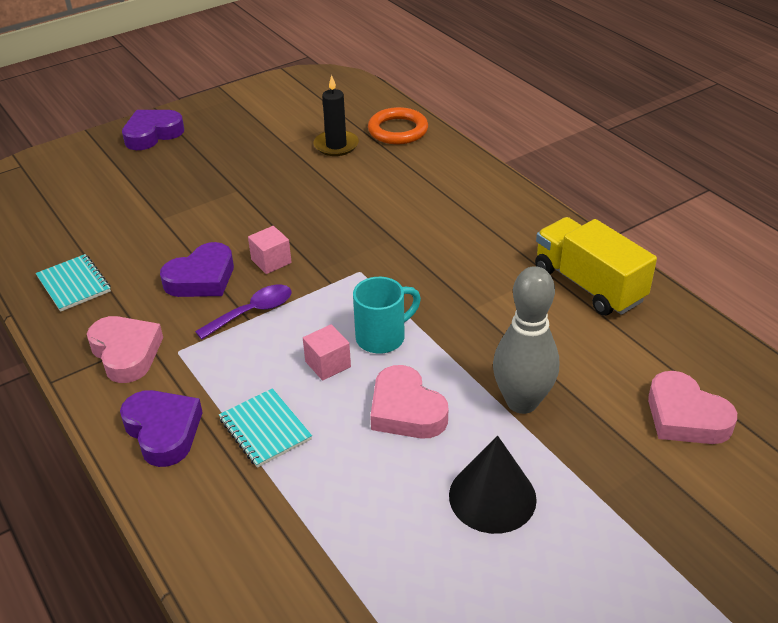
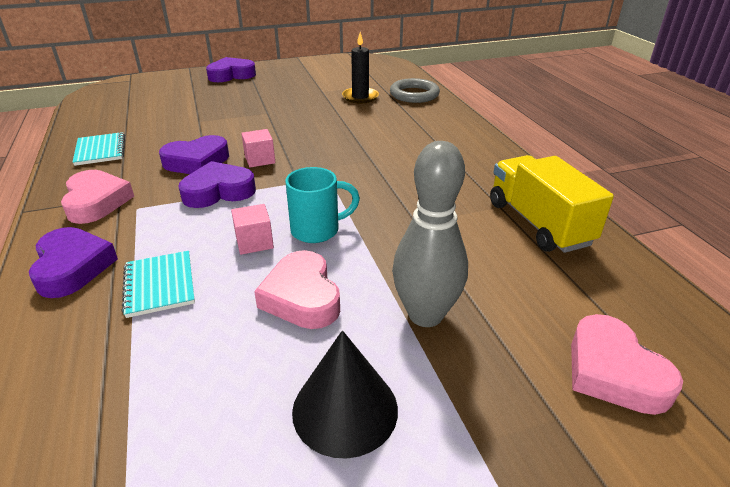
camera: 15 degrees right, 5 degrees down
(252, 312) = (218, 191): purple spoon -> purple heart
(398, 130) = (414, 94): orange ring -> grey ring

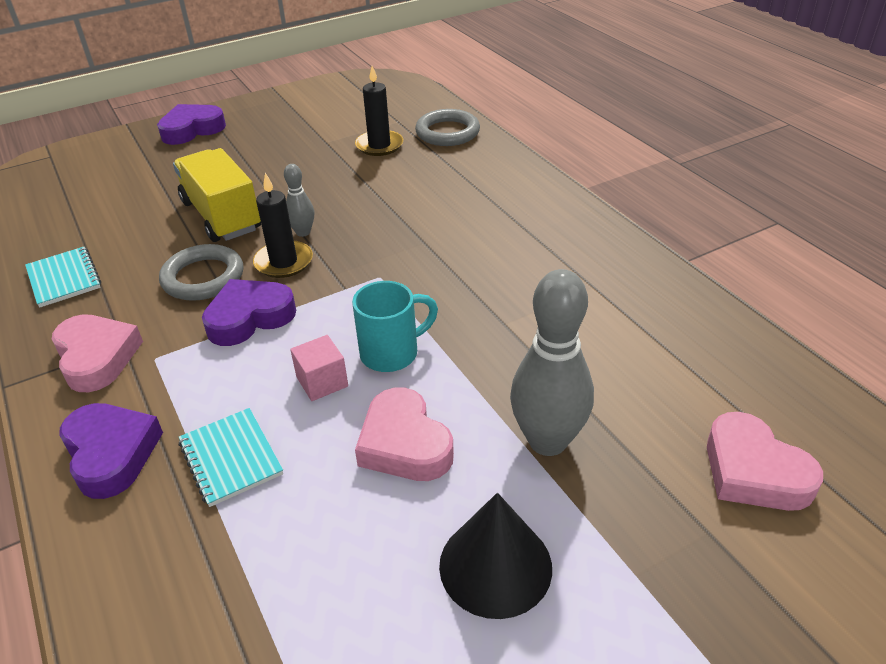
camera: 10 degrees left, 5 degrees up
(197, 162) = (203, 277): purple heart -> grey ring
(260, 159) = (283, 262): pink cube -> black candle
(282, 143) = (303, 232): none -> grey bowling pin
(538, 223) = (642, 303): yellow truck -> yellow truck (221, 216)

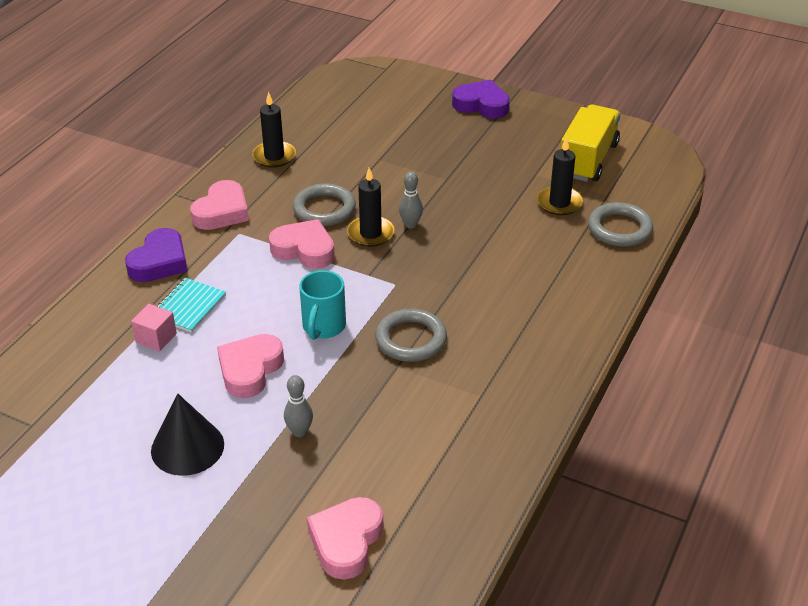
camera: 55 degrees right, 0 degrees up
(64, 279) = (274, 156): turquoise notebook -> black candle
(221, 216) = (393, 179): yellow truck -> yellow truck (588, 160)
(249, 317) = (304, 249): purple heart -> pink heart
(322, 382) = (273, 310): pink cube -> pink cube (156, 338)
(392, 353) = (323, 327): turquoise mug -> turquoise mug turned 75 degrees clockwise
(473, 299) = (411, 339): none -> grey ring
(547, 441) = (299, 432): grey bowling pin -> grey bowling pin, size x0.50

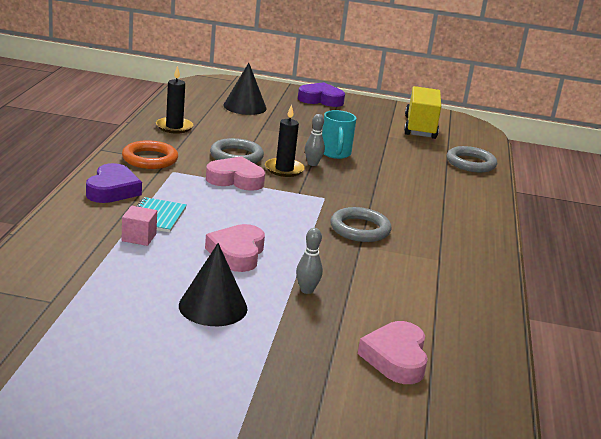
camera: 20 degrees left, 15 degrees down
(222, 212) = (150, 159): pink heart -> orange ring
(323, 327) = (283, 225): turquoise mug -> turquoise mug (335, 153)
(377, 119) = (245, 107): none -> black cone
(559, 203) = (417, 150): black candle -> none

